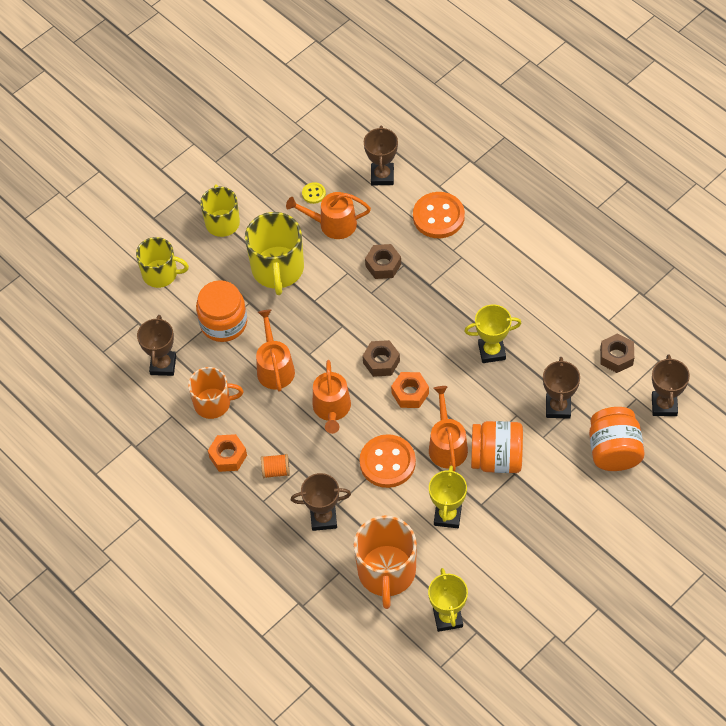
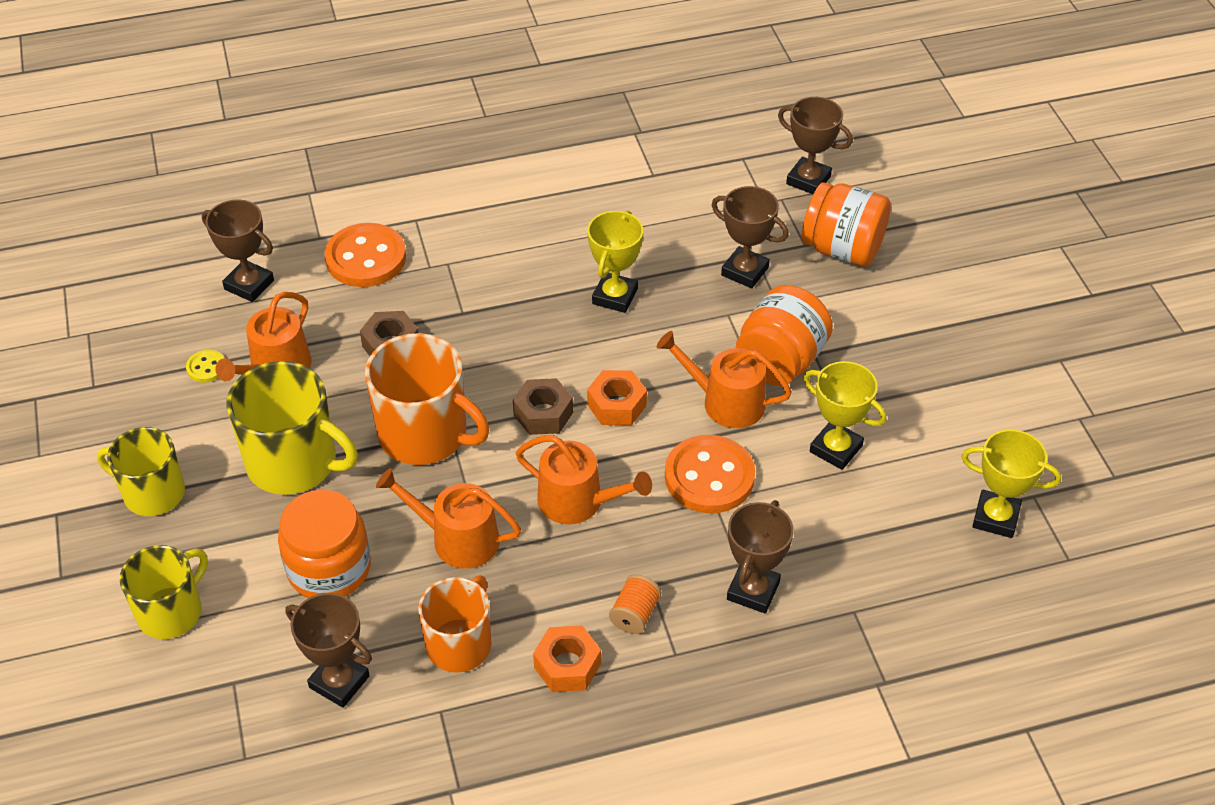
camera: 65 degrees left, 10 degrees down
(387, 572) = (886, 555): orange mug -> orange mug (425, 434)
(616, 356) = (710, 190): brown nut -> none

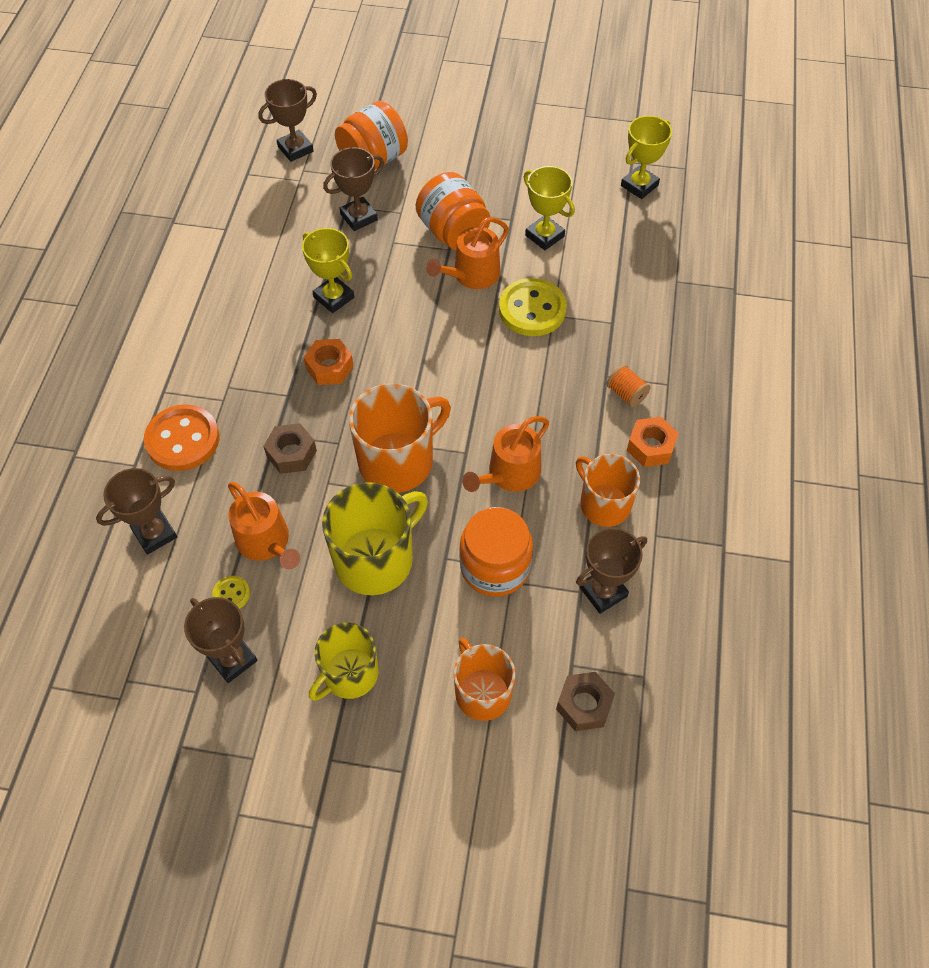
camera: 65 degrees left, 10 degrees up
(171, 611) = (482, 692): yellow mug -> orange mug
(543, 414) = (421, 381): brown nut -> brown nut (584, 705)
(578, 501) = (514, 390): orange watering can -> none
(617, 405) = (439, 335): orange nut -> orange nut (329, 367)
(709, 477) = (532, 309): orange button -> yellow button
(753, 591) = (637, 324): brown trophy -> brown trophy (232, 659)
(836, 449) = (544, 236): yellow trophy -> yellow trophy turned 75 degrees clockwise

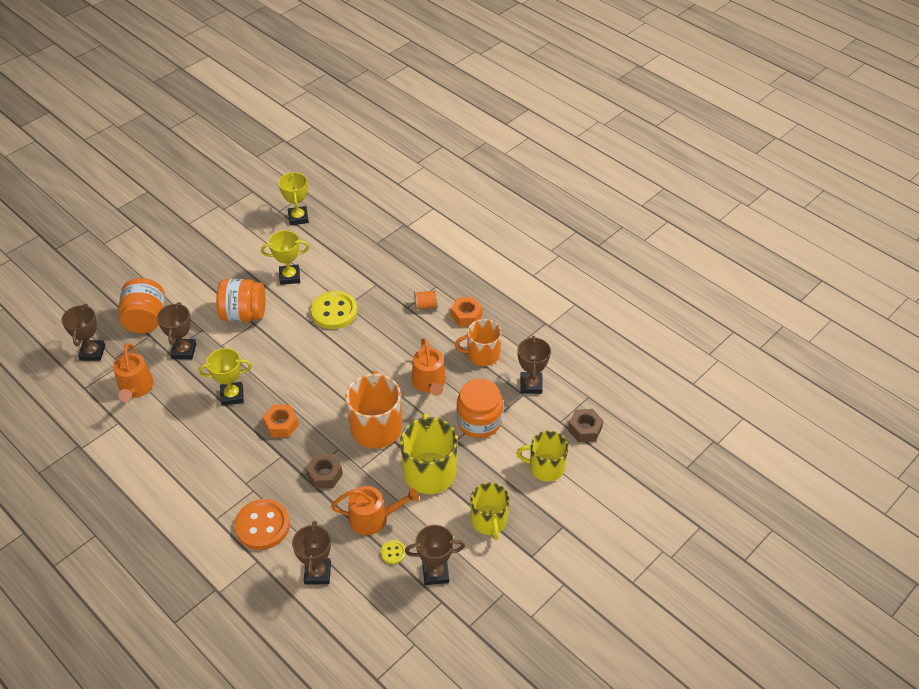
camera: 55 degrees left, 10 degrees down
(472, 275) = (283, 323): orange watering can -> orange watering can (136, 388)
(482, 692) = (545, 467): orange mug -> yellow mug

